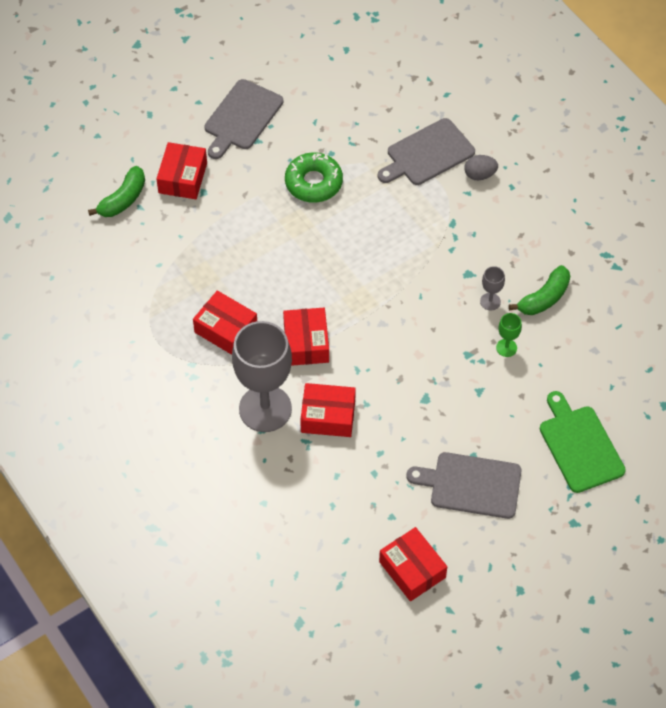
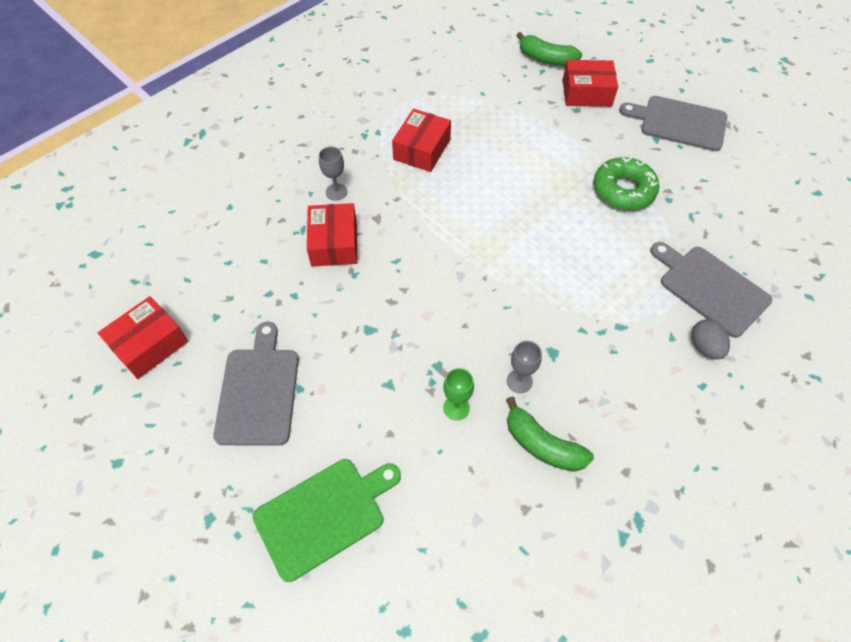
camera: 80 degrees right, 0 degrees up
(265, 408) = (336, 192): grey goblet -> grey goblet, size x0.40
(306, 343) = (420, 213): red box -> none

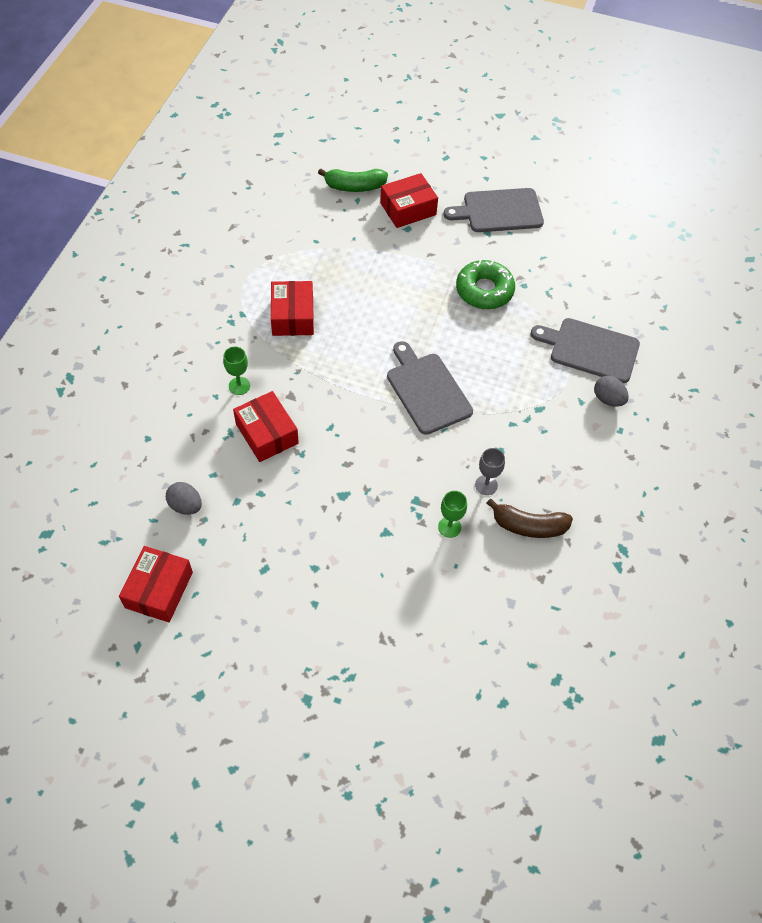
camera: 30 degrees left, 0 degrees up
(222, 278) = (186, 506): none -> grey egg
(258, 391) = (282, 585): grey cutting board -> grey cutting board (427, 390)
(324, 515) = (395, 653): green cutting board -> none
(336, 192) = (239, 386): grey goblet -> green goblet
(542, 444) = (528, 526): green banana -> brown banana

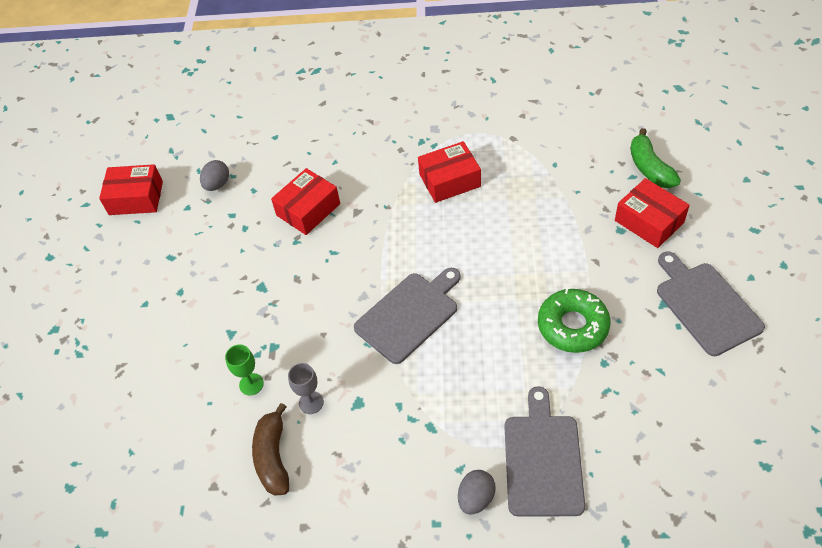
camera: 80 degrees right, 5 degrees down
(239, 386) = (352, 173): green goblet -> none

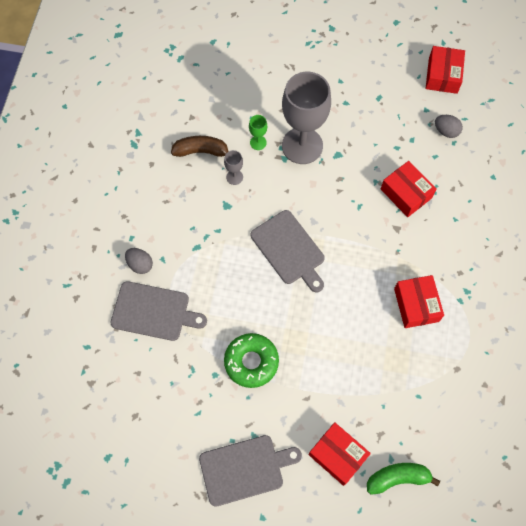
camera: 95 degrees right, 15 degrees up
(251, 329) = (302, 145): none -> grey goblet
(649, 221) = (338, 455): red box -> red box turned 75 degrees clockwise

